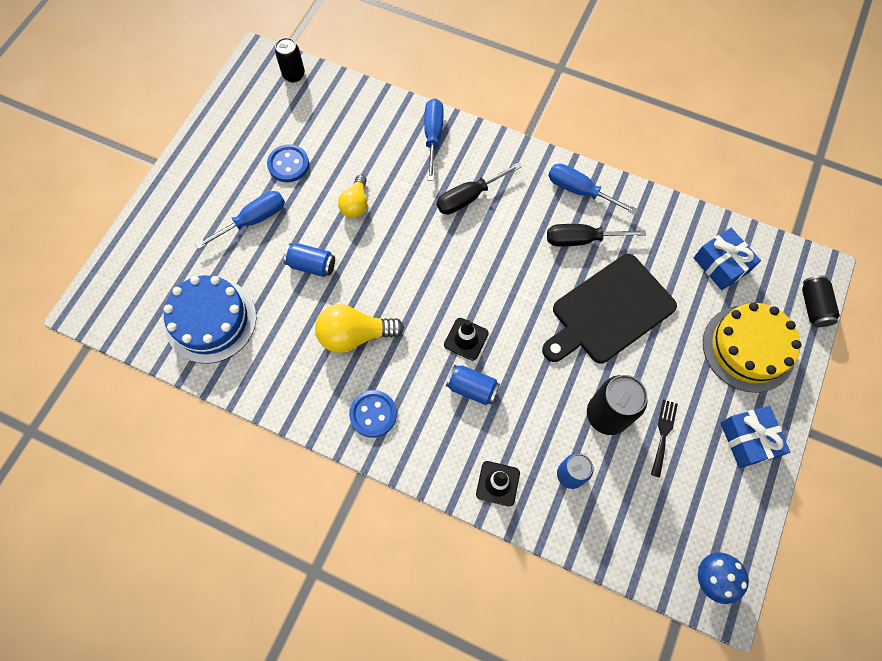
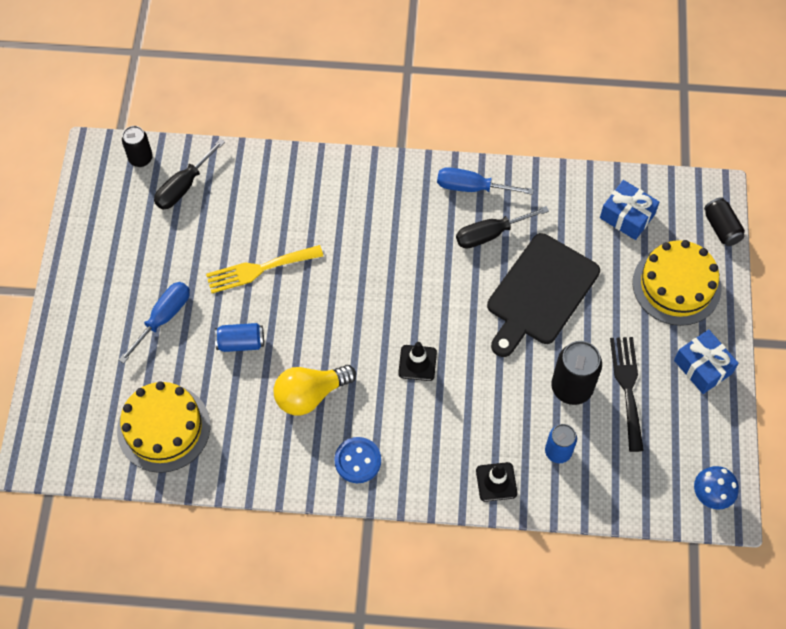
camera: 20 degrees left, 5 degrees down
(211, 320) = (163, 428): blue cake -> yellow cake
(288, 164) = (175, 251): blue button -> none
(356, 204) = (259, 269): yellow light bulb -> yellow fork
(433, 136) = (309, 178): blue screwdriver -> none
(468, 197) = (367, 228): black screwdriver -> black screwdriver (183, 186)
(472, 388) = (440, 406): blue can -> none
(663, 434) = (627, 387): black fork -> black fork, size x1.62

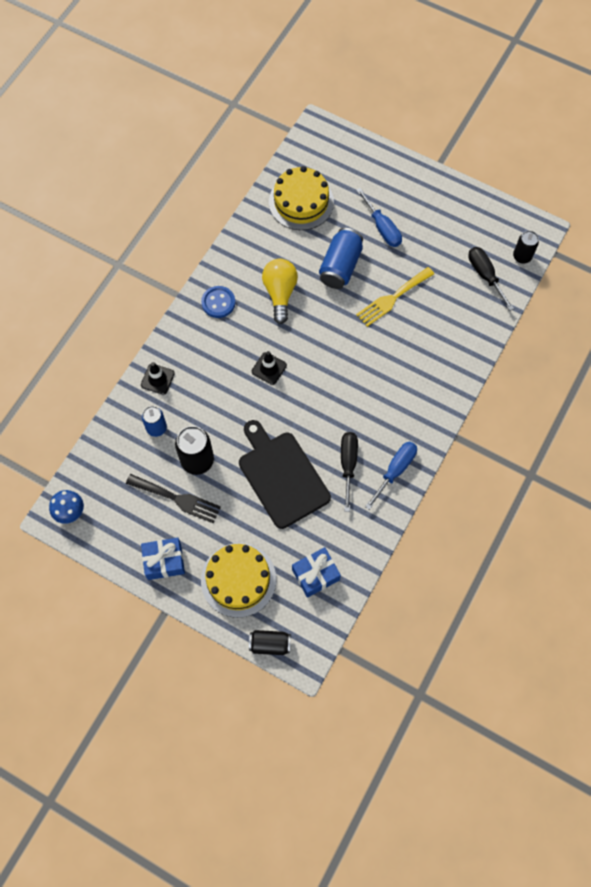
camera: 115 degrees right, 5 degrees up
(241, 343) = (340, 266): blue can -> blue can, size x1.58
(259, 269) = (392, 298): yellow fork -> yellow fork turned 135 degrees counterclockwise

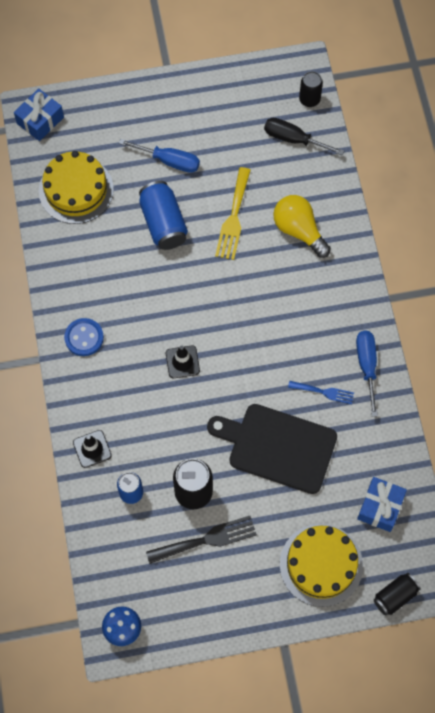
camera: 40 degrees left, 0 degrees up
(164, 561) = (244, 602): blue gift -> blue gift (40, 120)
(280, 293) = (132, 287): yellow light bulb -> yellow light bulb (299, 230)
(348, 464) = (324, 392): black screwdriver -> blue fork

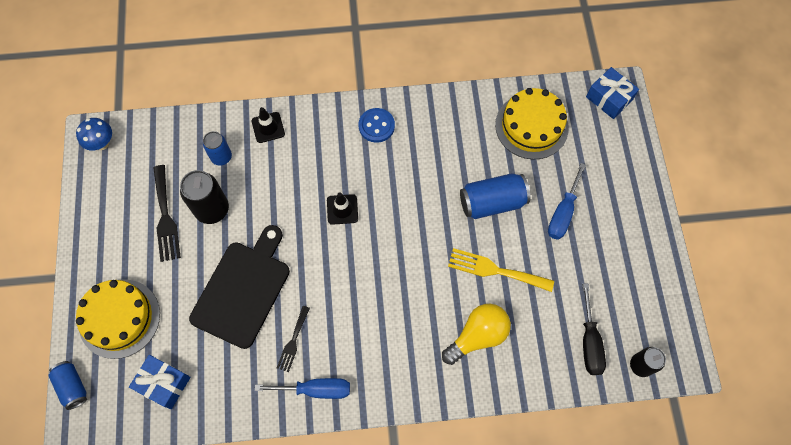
camera: 95 degrees right, 0 degrees up
(293, 139) = (589, 342): black screwdriver -> black screwdriver turned 150 degrees clockwise
(324, 392) = (293, 341): blue fork -> black fork
(395, 596) = (73, 386): black can -> blue can

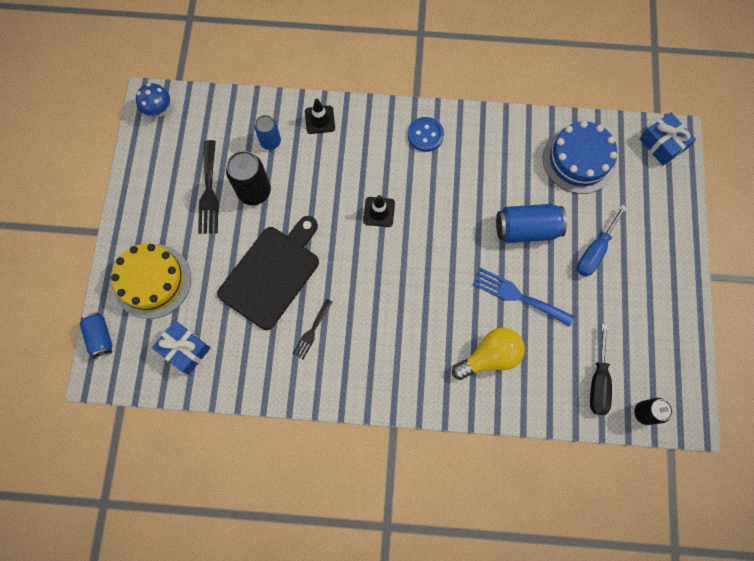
camera: 10 degrees right, 5 degrees up
(316, 389) = (326, 380): blue screwdriver -> none
(495, 270) = (518, 296): yellow fork -> blue fork
(531, 126) = (579, 159): yellow cake -> blue cake

